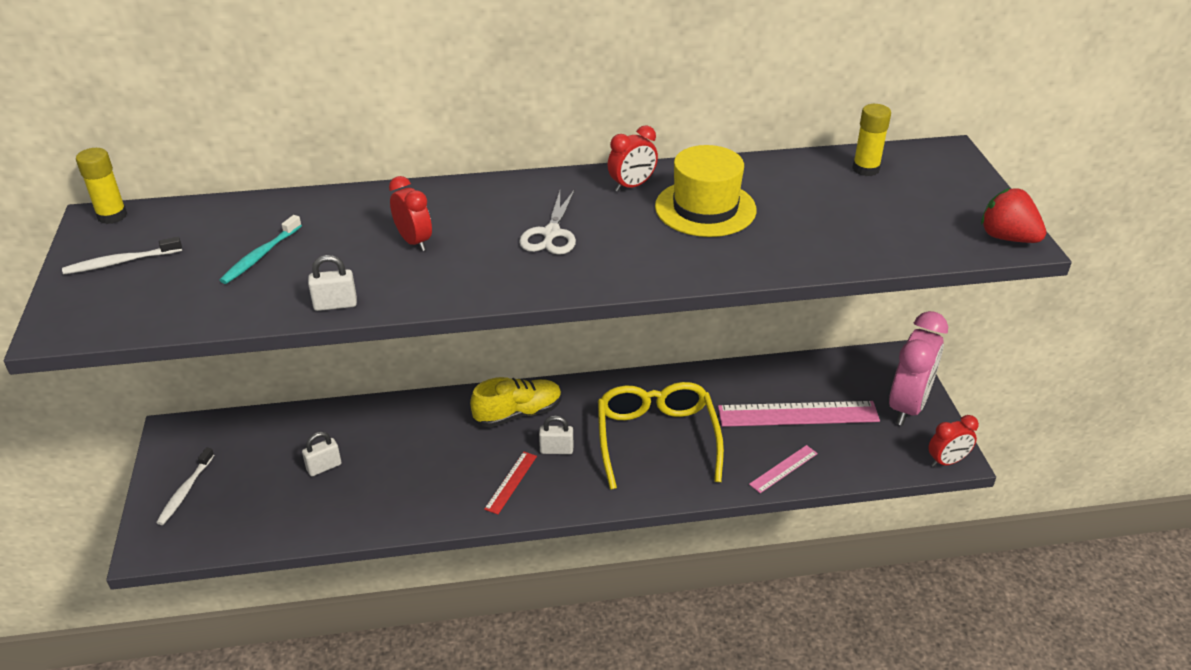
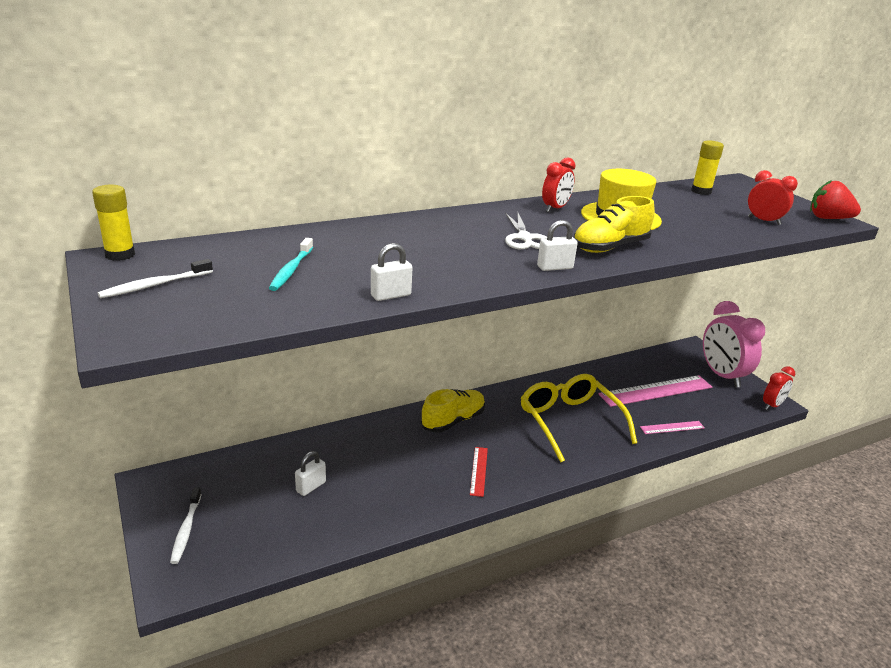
camera: 20 degrees left, 10 degrees down
(414, 241) = (420, 251): red clock -> red clock (764, 221)
(556, 450) = (500, 441): white padlock -> white padlock (555, 267)
(643, 259) = (610, 247): none -> yellow shoe
(783, 469) = (672, 427): pink ruler -> pink ruler turned 45 degrees clockwise
(907, 406) = (722, 375): pink clock -> pink clock turned 150 degrees clockwise

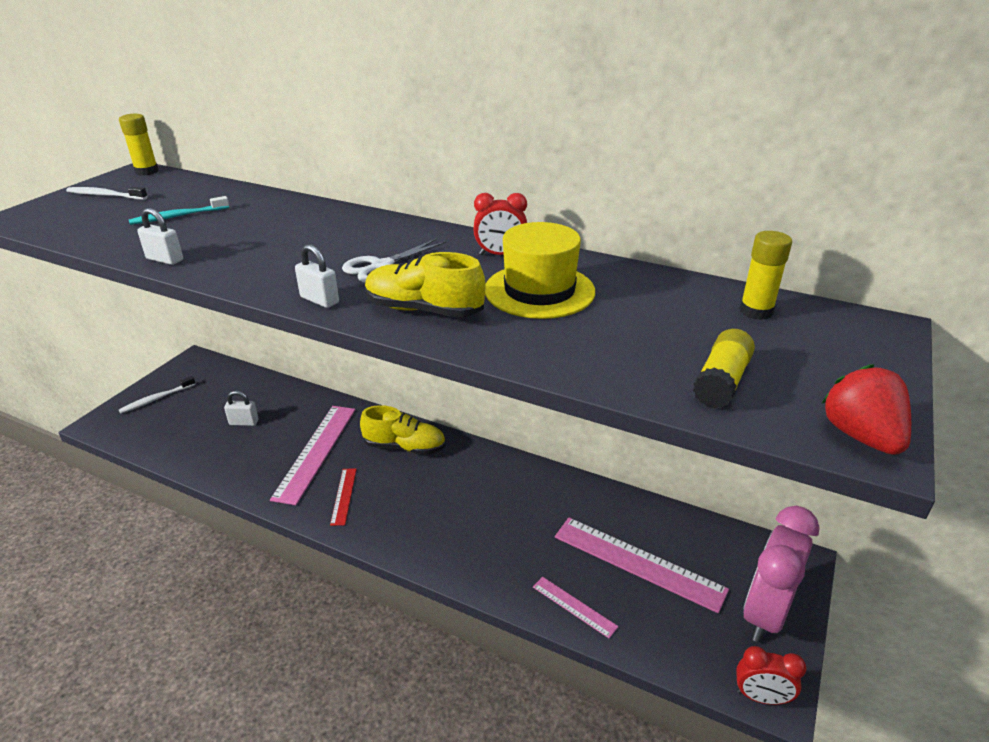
camera: 55 degrees right, 5 degrees up
(407, 463) = (316, 452): none -> pink ruler
(479, 471) = (344, 496): red ruler -> red ruler turned 60 degrees counterclockwise
(569, 422) = (488, 519): yellow glasses -> none
(764, 221) = (721, 382): red clock -> yellow glue stick

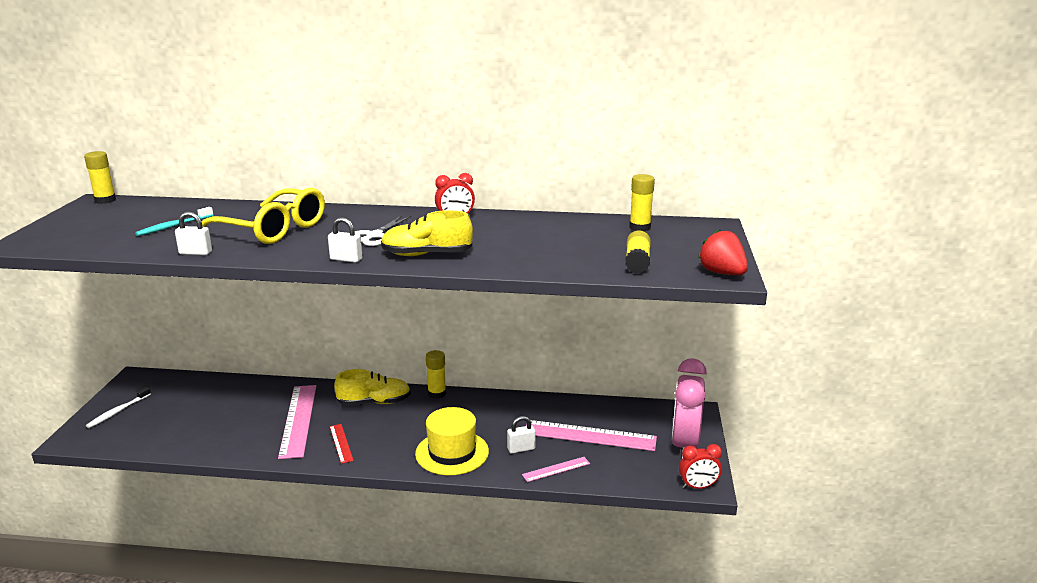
camera: 20 degrees left, 10 degrees down
(105, 195) = (87, 220): white toothbrush -> none
(244, 422) = (218, 413): white padlock -> white padlock (521, 449)
(275, 237) = (273, 229): none -> yellow glasses
(478, 450) = (437, 393): none -> yellow glue stick
(539, 291) = (497, 235): yellow hat -> yellow hat (452, 452)
(574, 606) = (556, 469): pink ruler -> pink ruler turned 45 degrees counterclockwise

